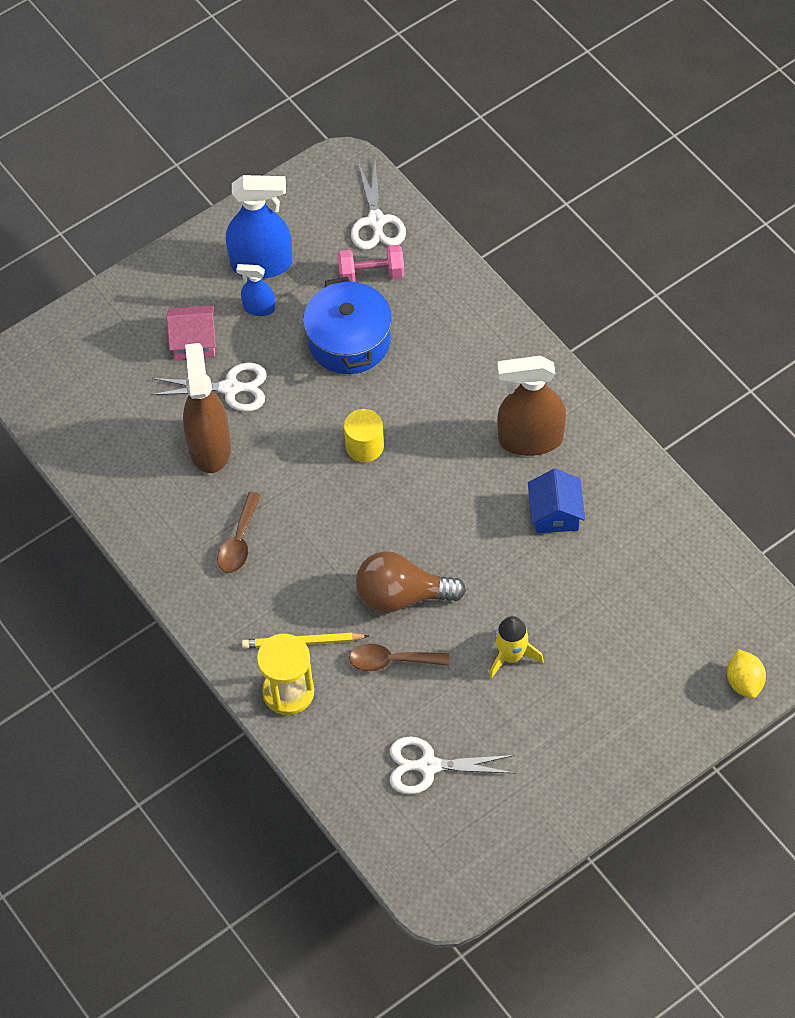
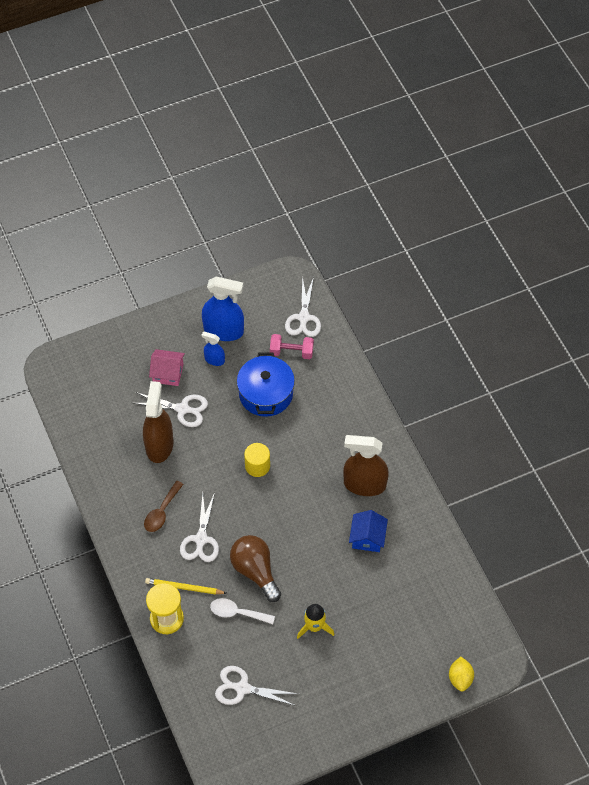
camera: 10 degrees right, 0 degrees up
(309, 568) = (201, 539): none -> white scissors
(391, 661) = (237, 612): brown spoon -> white spoon
(402, 596) = (255, 571): brown light bulb -> brown light bulb turned 45 degrees clockwise

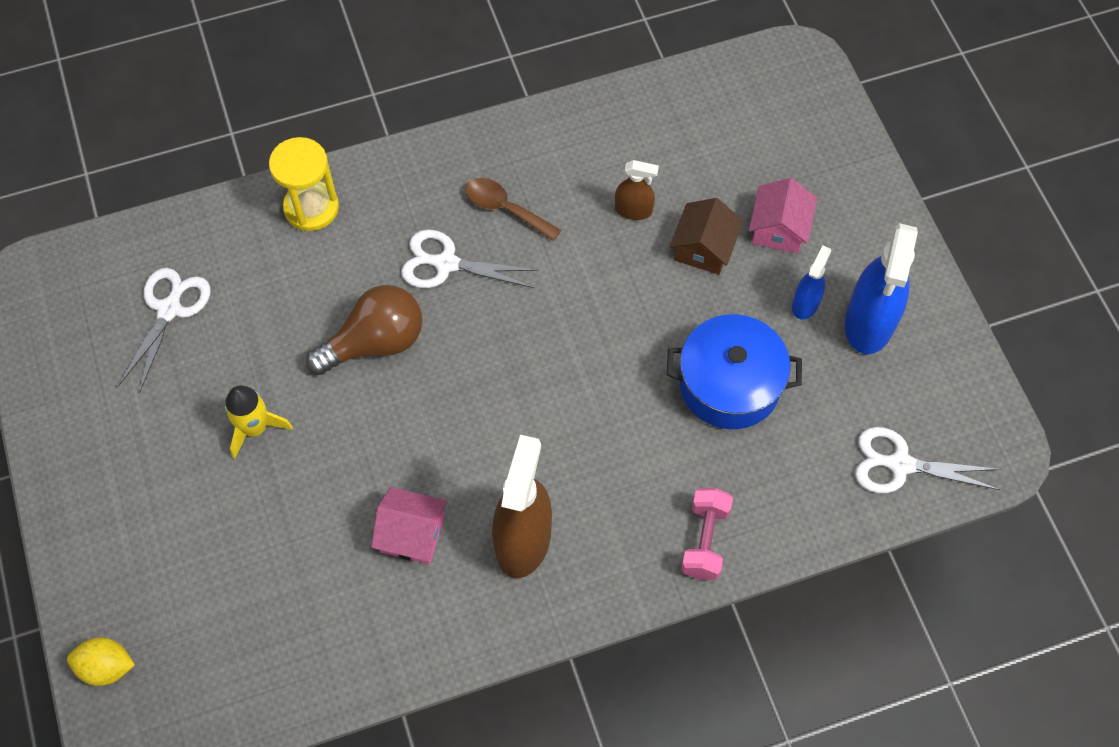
camera: 95 degrees right, 5 degrees up
(159, 445) = (633, 210): brown spray bottle -> brown spray bottle, size x0.52
(182, 409) = (703, 248): white scissors -> brown house
(184, 588) = (361, 235): yellow pencil -> none
(237, 612) = (303, 310): white spoon -> none
(257, 466) = (579, 360): yellow cylinder -> none
(291, 352) = (821, 436): pink dumbbell -> pink dumbbell (704, 540)
(367, 537) = (412, 534): blue house -> pink house

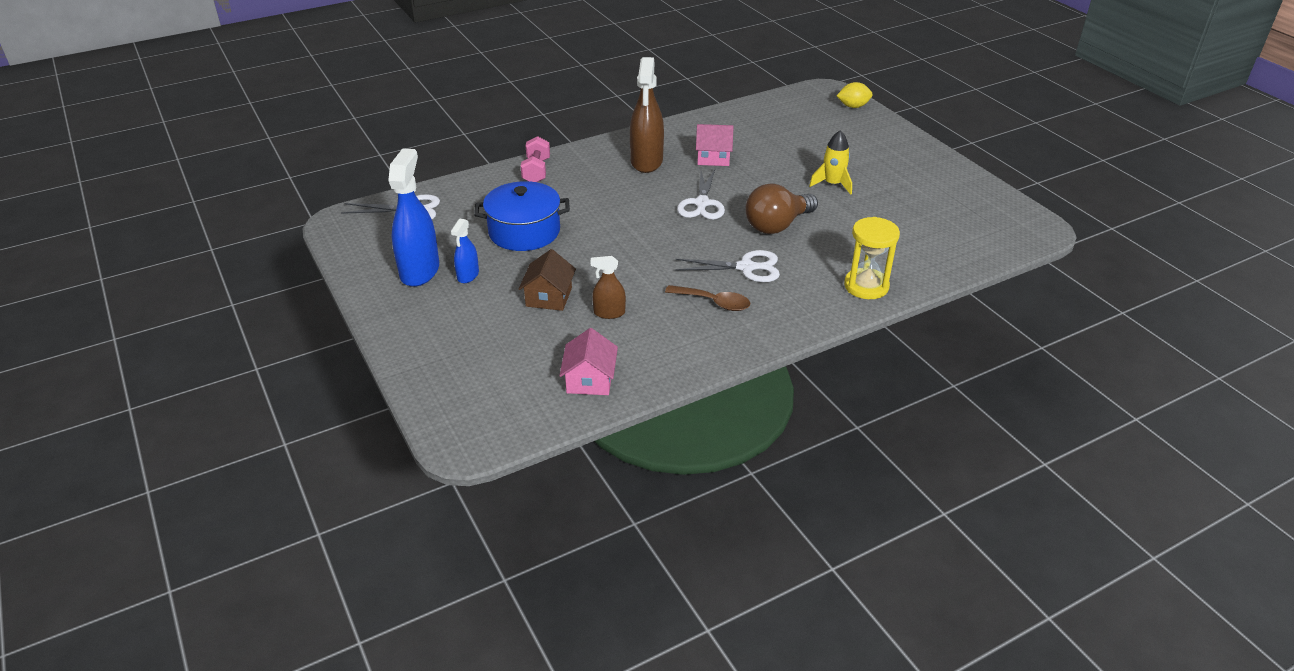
camera: 170 degrees right, 25 degrees down
(169, 310) = (928, 225): white scissors -> white scissors (702, 203)
(779, 229) = (487, 315): pink house -> pink house (590, 380)

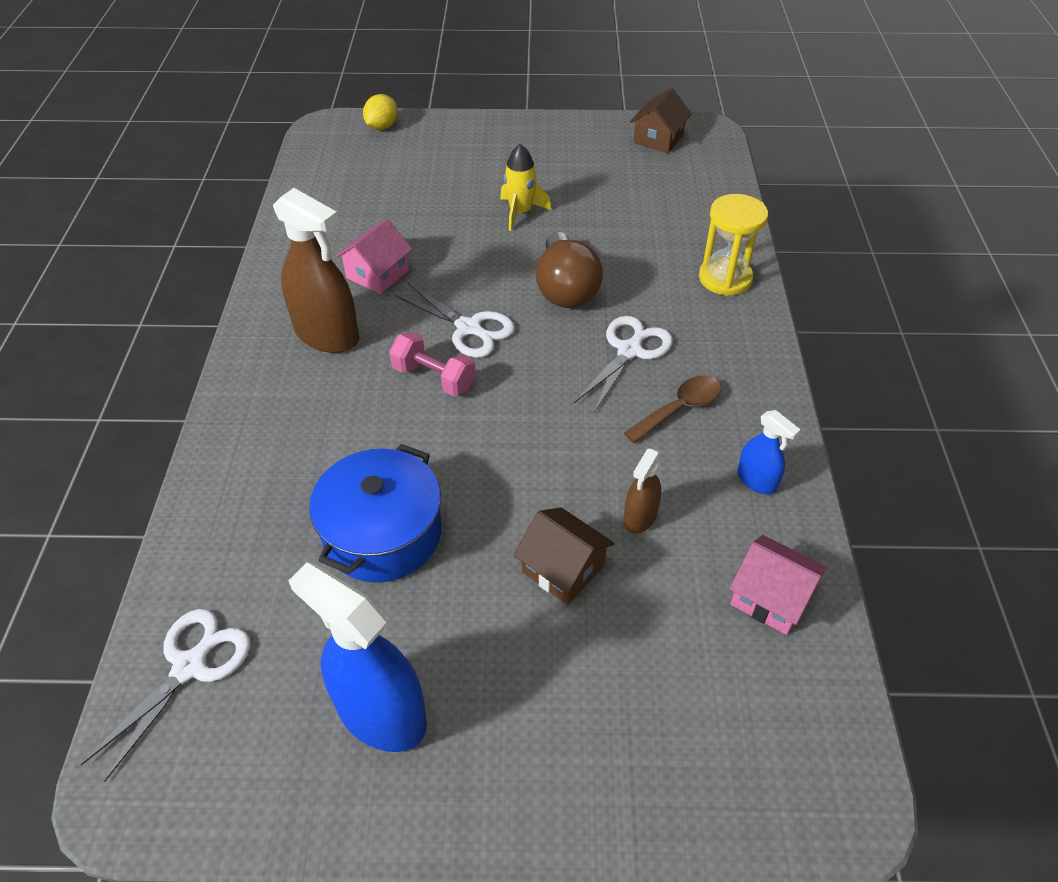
camera: 60 degrees left, 10 degrees up
(468, 275) = (442, 649): blue spray bottle -> blue spray bottle (756, 480)
(536, 171) = (237, 456): pink dumbbell -> pink dumbbell (434, 378)
(995, 211) = (658, 139): none -> brown house

